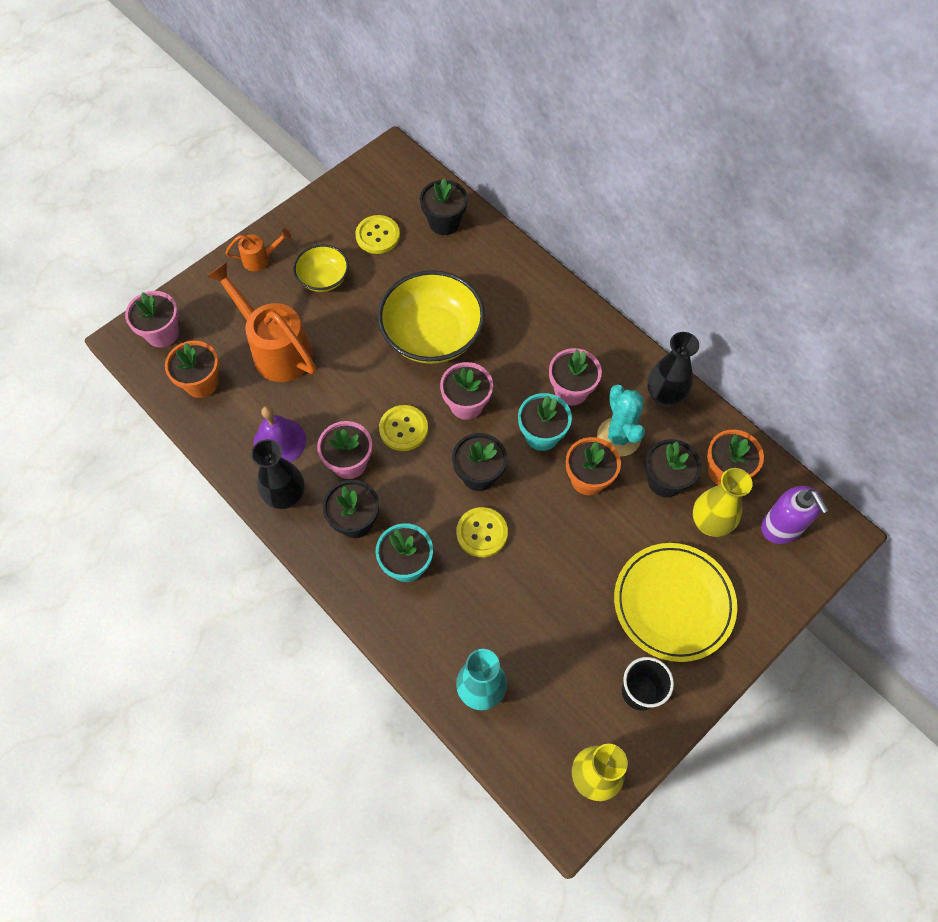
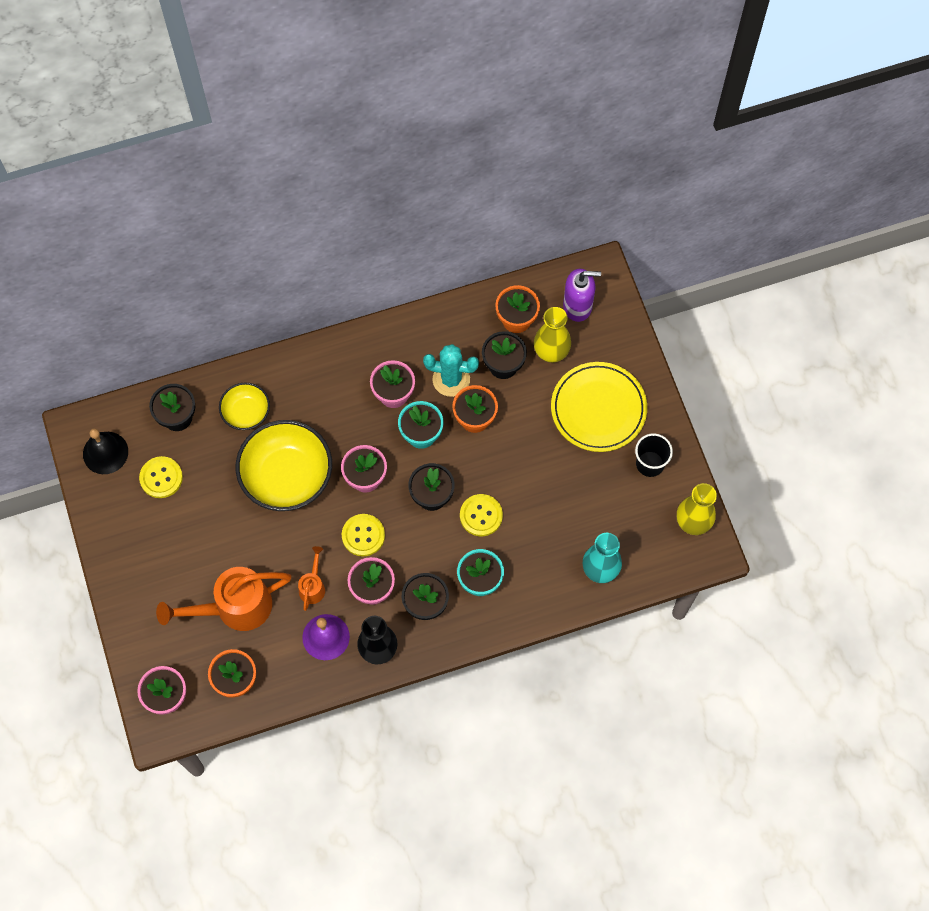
camera: 65 degrees left, 5 degrees up
(260, 259) = (132, 586): orange watering can -> orange watering can (313, 586)
(323, 278) = (182, 541): yellow bowl -> yellow bowl (246, 412)
(380, 184) = (105, 452): none -> black bell
(664, 395) = (433, 329): black vase -> none

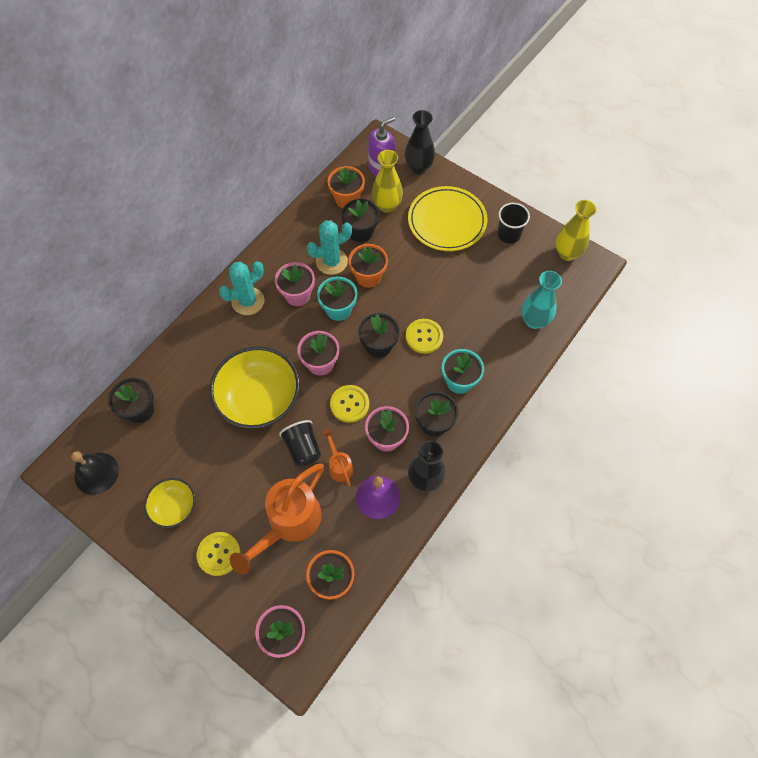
camera: 35 degrees left, 5 degrees down
(161, 478) = (157, 463): yellow button -> yellow button (219, 554)
(246, 412) = (194, 373): yellow bowl -> yellow bowl (174, 507)
(293, 549) = (303, 448): none -> black cup
(343, 370) = (248, 301): none -> turquoise cactus
(617, 329) = (418, 167): none -> black vase

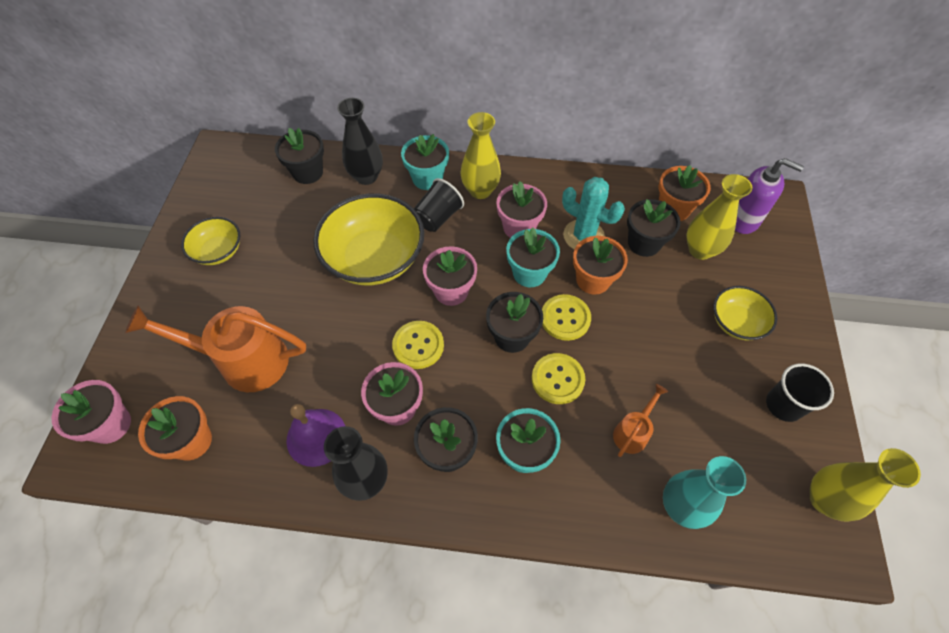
camera: 60 degrees right, 5 degrees down
(96, 473) = (227, 176): black bell -> none
(210, 329) = (427, 178): none -> turquoise flower pot
(219, 554) = (182, 315): yellow button -> yellow button (565, 318)
(248, 301) = (480, 190): turquoise cactus -> yellow vase
(303, 448) = (338, 328): black cup -> black cup (438, 217)
(339, 466) = (335, 375): orange watering can -> orange watering can (633, 432)
(418, 167) = (781, 254): black vase -> black vase (366, 176)
(447, 221) = (736, 322): yellow plate -> yellow bowl

